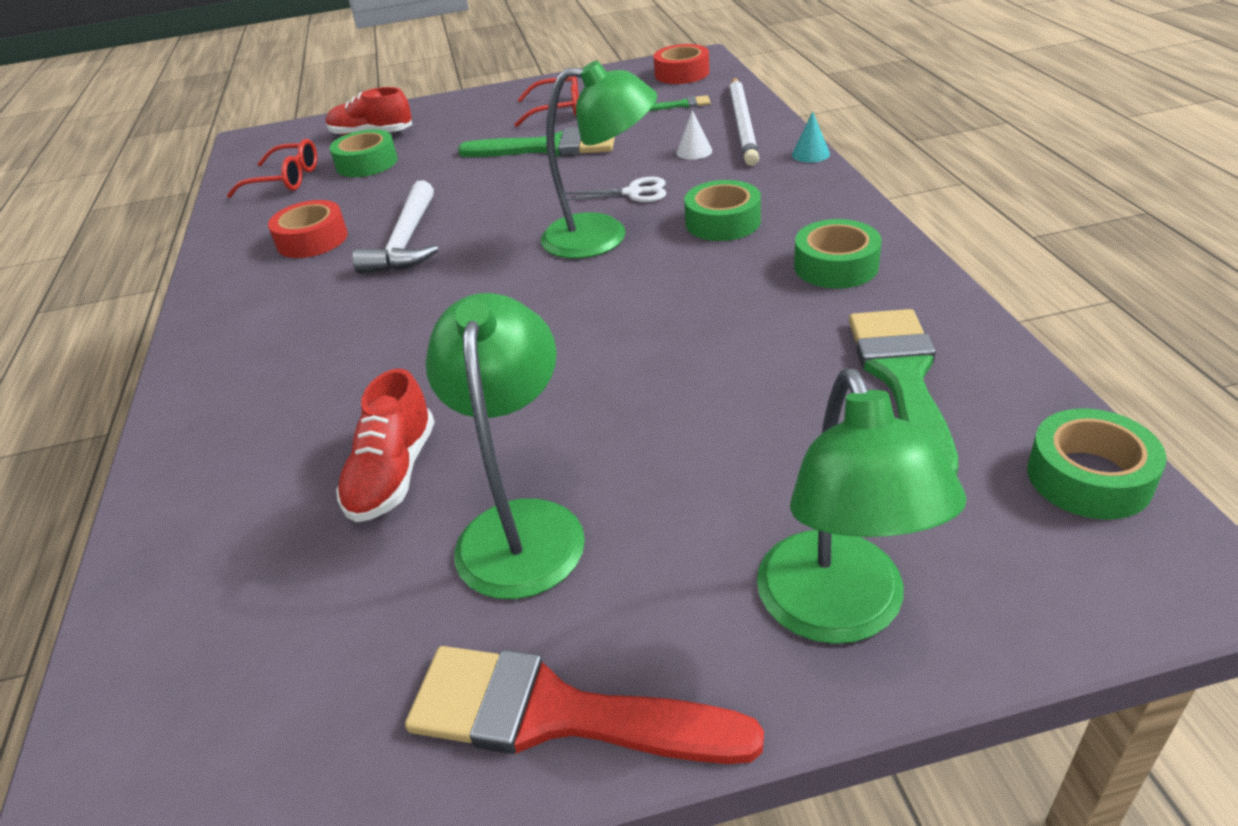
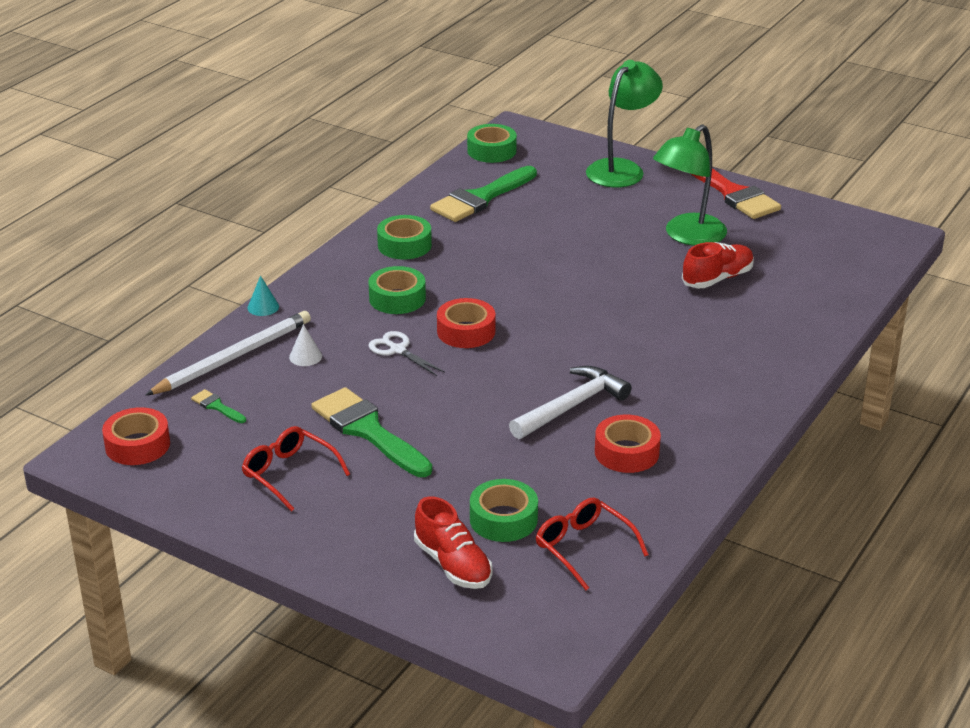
camera: 140 degrees left, 5 degrees down
(603, 236) = (466, 331): green lamp -> red tape

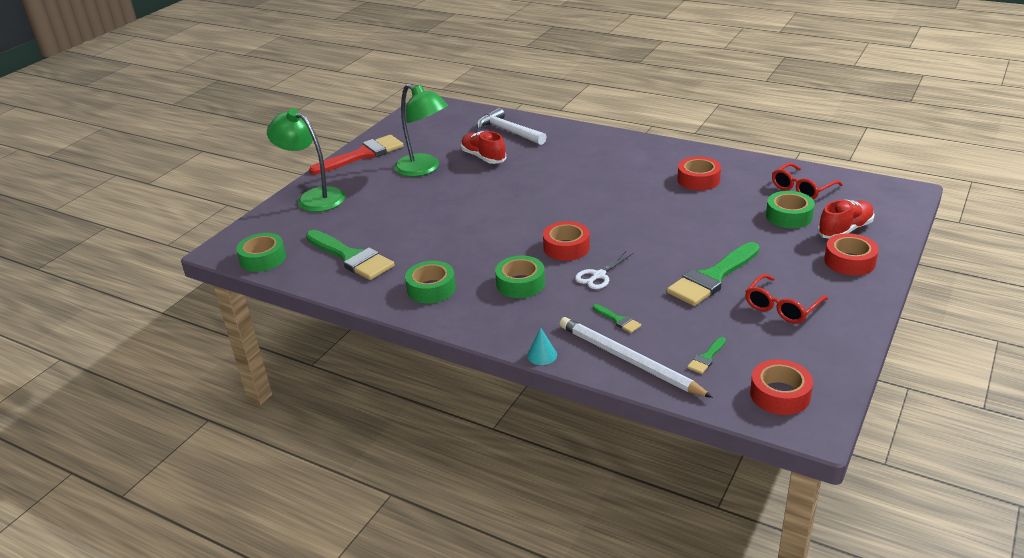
camera: 90 degrees left, 0 degrees up
(305, 356) = (618, 320): white cone -> green brush
(371, 550) = (849, 261): none -> red tape
(571, 406) = (653, 200): white hammer -> white hammer (508, 131)

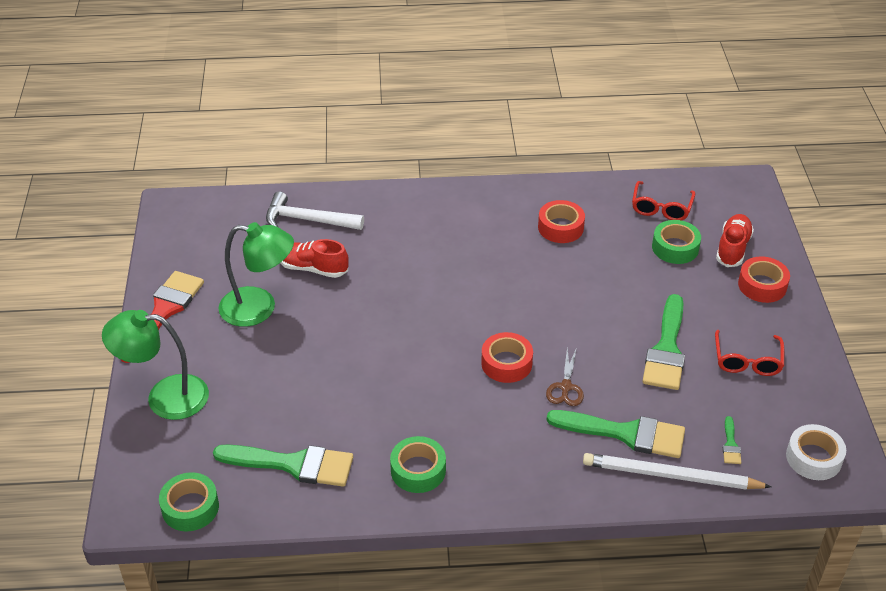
camera: 35 degrees left, 10 degrees up
(520, 283) = (501, 427): green tape -> none
(542, 355) = (593, 504): turquoise cone -> none
(598, 276) = (566, 387): white scissors -> brown scissors
(618, 320) = (626, 434): green brush -> green brush, size x2.31
(780, 394) = (813, 458): red tape -> white tape

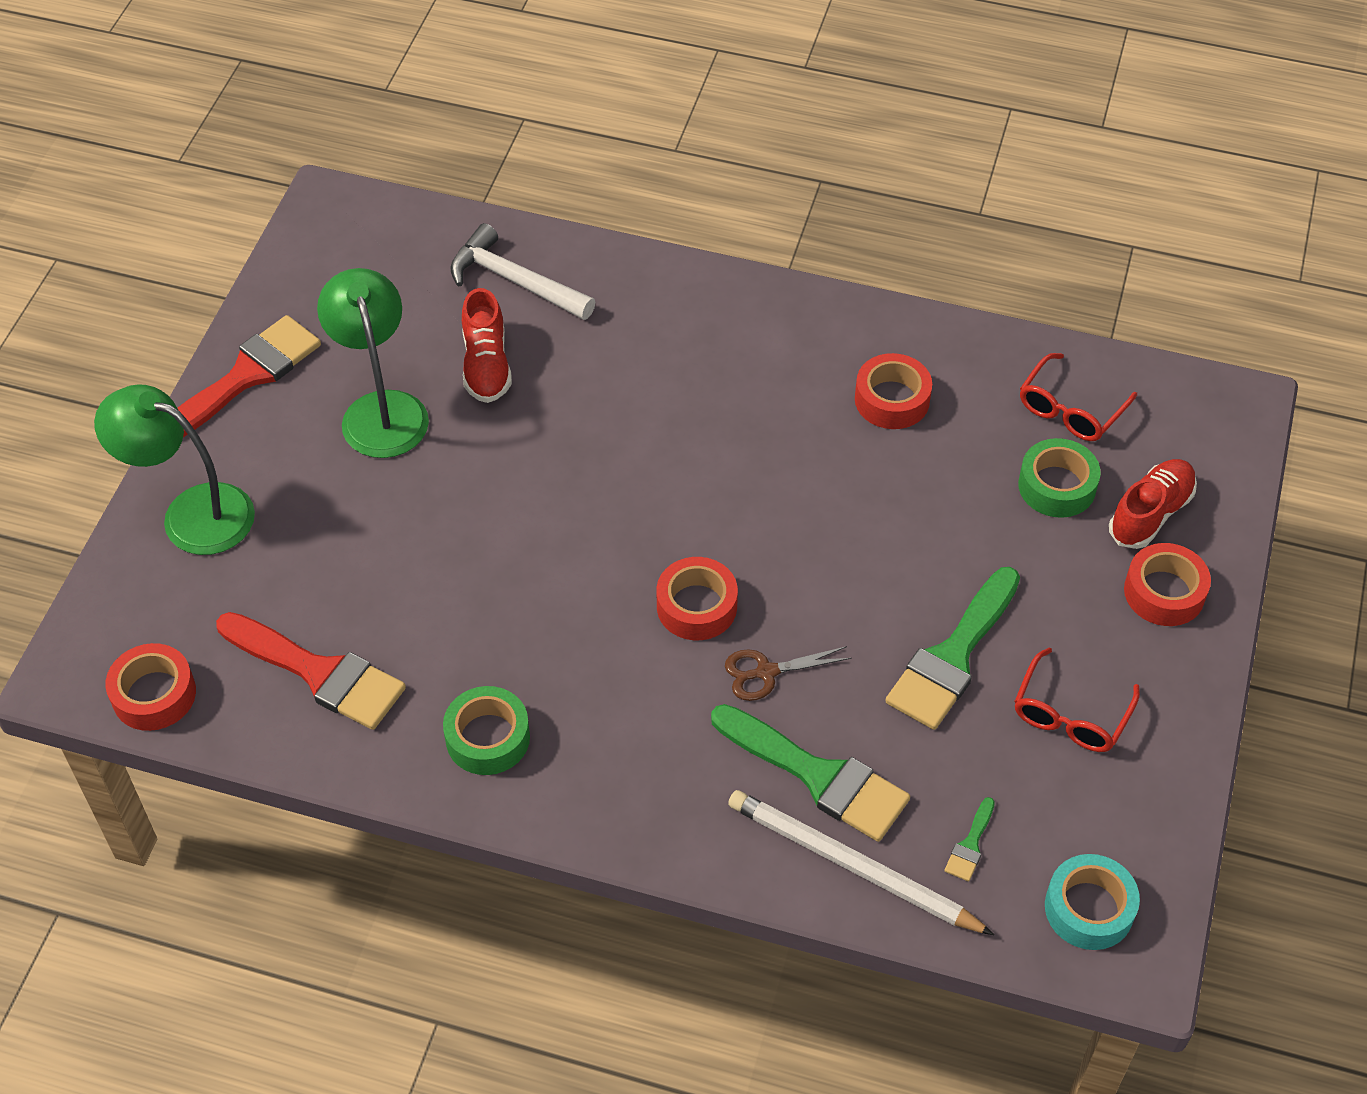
camera: 20 degrees right, 10 degrees up
(190, 507) = (154, 694): green tape -> red tape
(259, 308) = (381, 409): green lamp -> green lamp turned 135 degrees counterclockwise
(293, 464) = (319, 673): green brush -> red brush
(313, 268) = (486, 365): red shoe -> red shoe turned 135 degrees counterclockwise
(566, 387) = (766, 672): brown scissors -> brown scissors turned 45 degrees clockwise
(813, 458) = (1089, 908): white tape -> turquoise tape

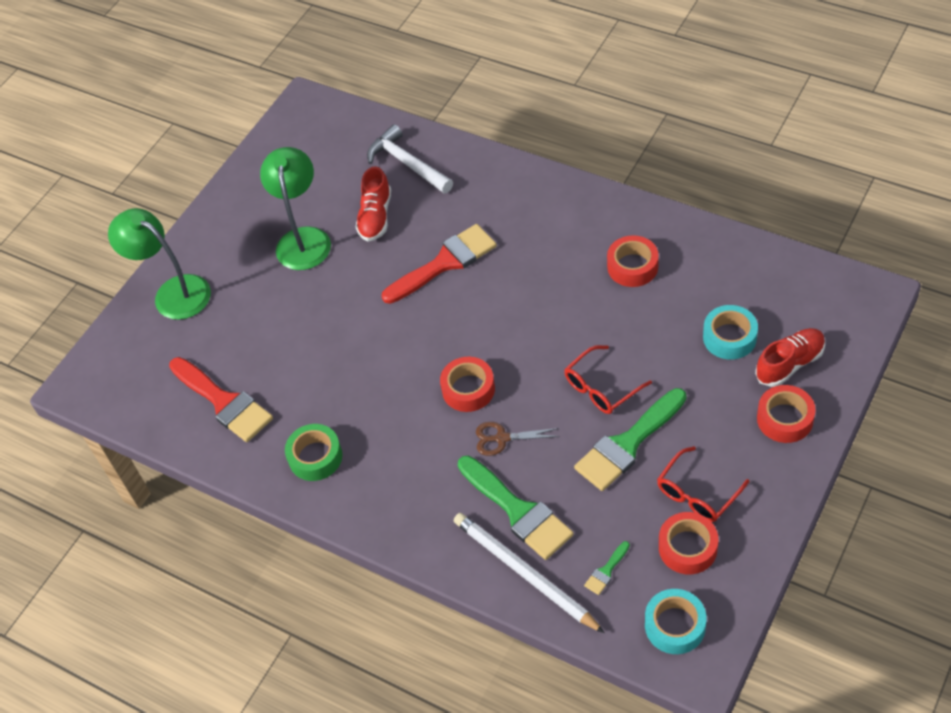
camera: 20 degrees right, 0 degrees up
(154, 694) = (123, 402): red tape -> red tape (687, 547)
(247, 376) = (227, 209): red brush -> red brush (445, 263)
(1057, 486) = (729, 337): green tape -> turquoise tape
(1070, 409) = (753, 286): red glasses -> red glasses (601, 388)

